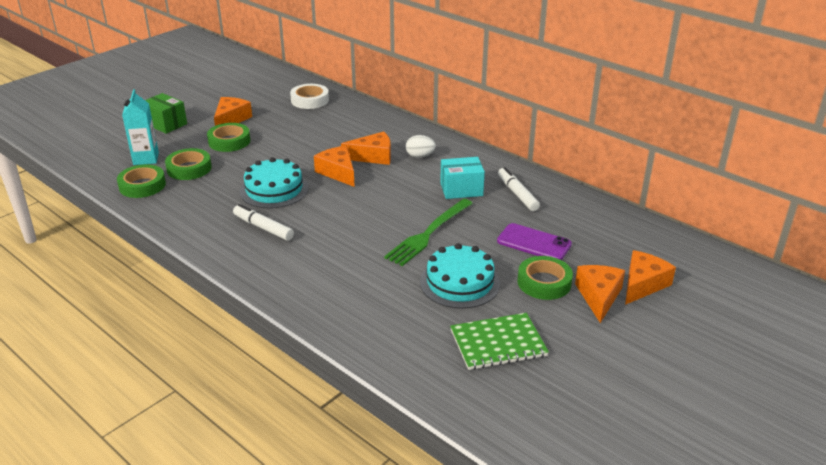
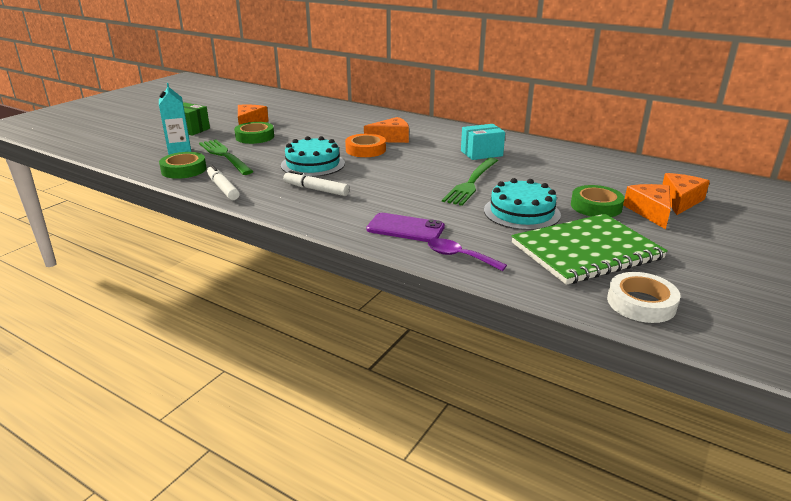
camera: 10 degrees left, 5 degrees down
(189, 168) = (225, 156): green tape -> green fork
(310, 100) = (315, 109): white tape -> white tape (641, 303)
(338, 172) = (365, 150): orange cheese -> orange tape
(366, 335) = (459, 256): none -> purple spoon
(420, 156) = (432, 136): white egg -> none
(498, 343) = (586, 251): green notebook -> green notebook, size x1.51
(517, 194) = (531, 153): white marker -> white marker (223, 188)
(534, 243) = (568, 182): purple phone -> purple phone (405, 228)

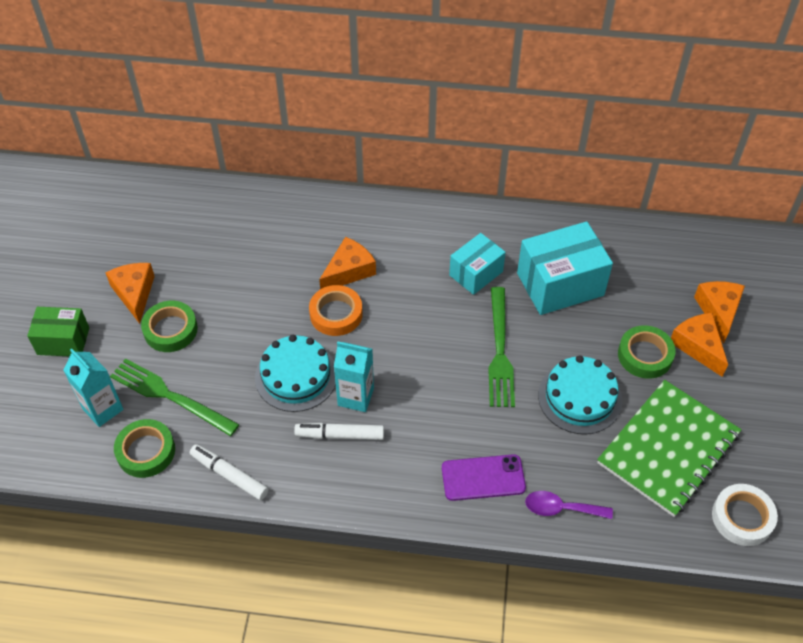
camera: 25 degrees left, 25 degrees up
(344, 179) = (355, 397): none -> turquoise carton
(544, 167) = (560, 284): none -> turquoise box

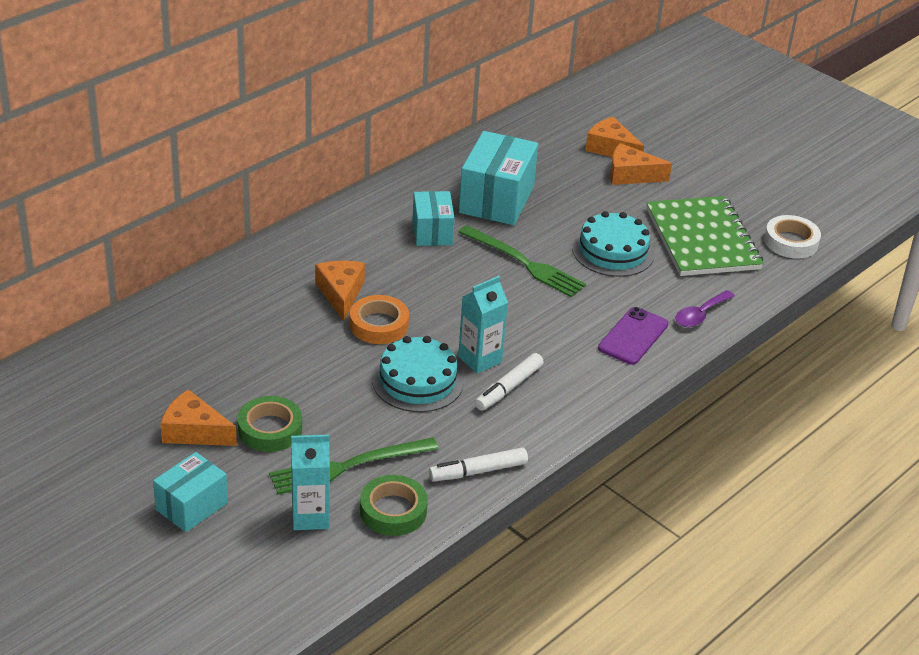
camera: 55 degrees left, 15 degrees down
(63, 341) = (192, 506): green box -> turquoise box
(645, 355) = (610, 201): green tape -> none

